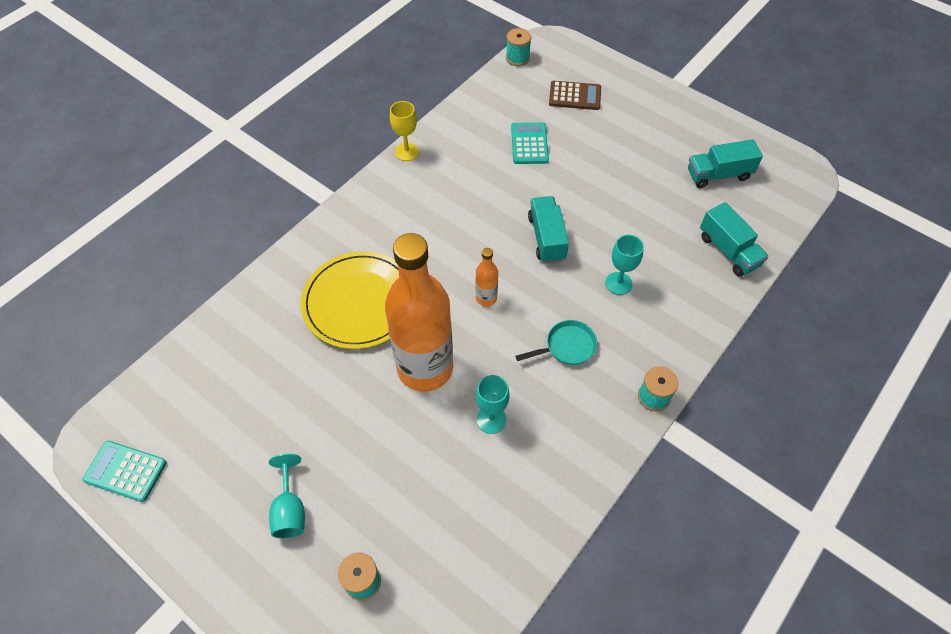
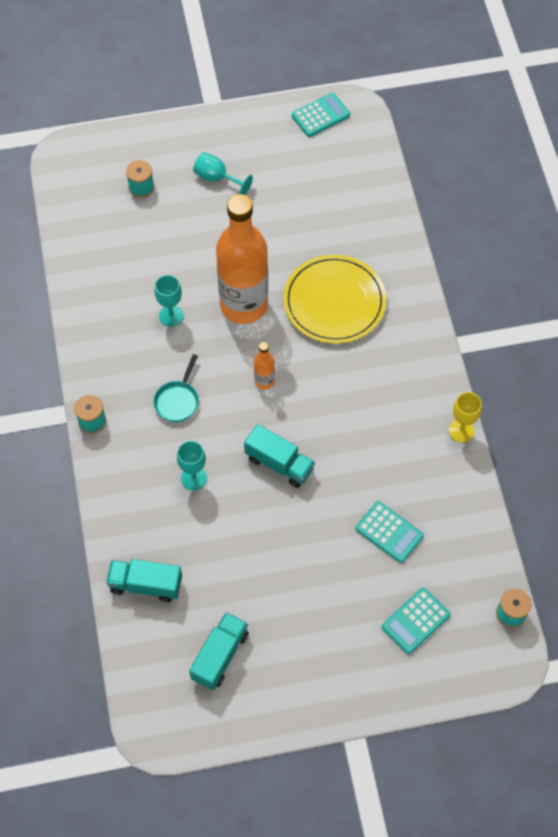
camera: 130 degrees right, 5 degrees up
(575, 96) = (415, 621): brown calculator -> turquoise calculator

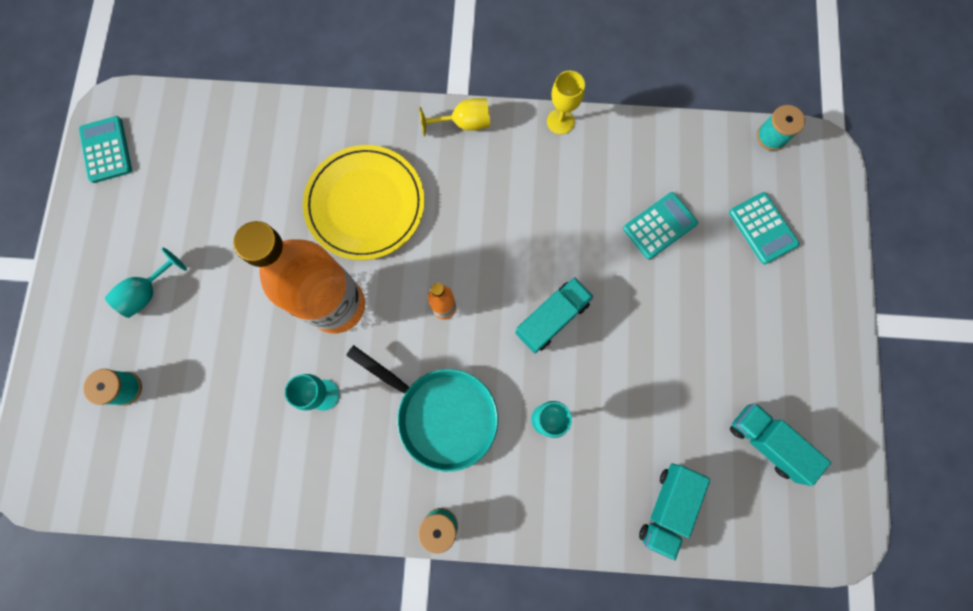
camera: 75 degrees left, 15 degrees up
(178, 400) = (441, 414): turquoise pan -> turquoise pan, size x1.81
(432, 356) = (464, 123): none -> yellow goblet

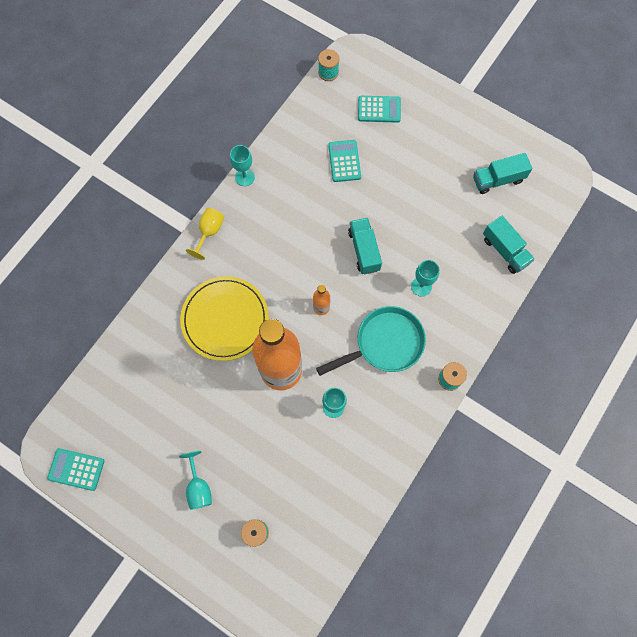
camera: 60 degrees left, 5 degrees down
(560, 121) = (245, 177): yellow goblet -> turquoise goblet

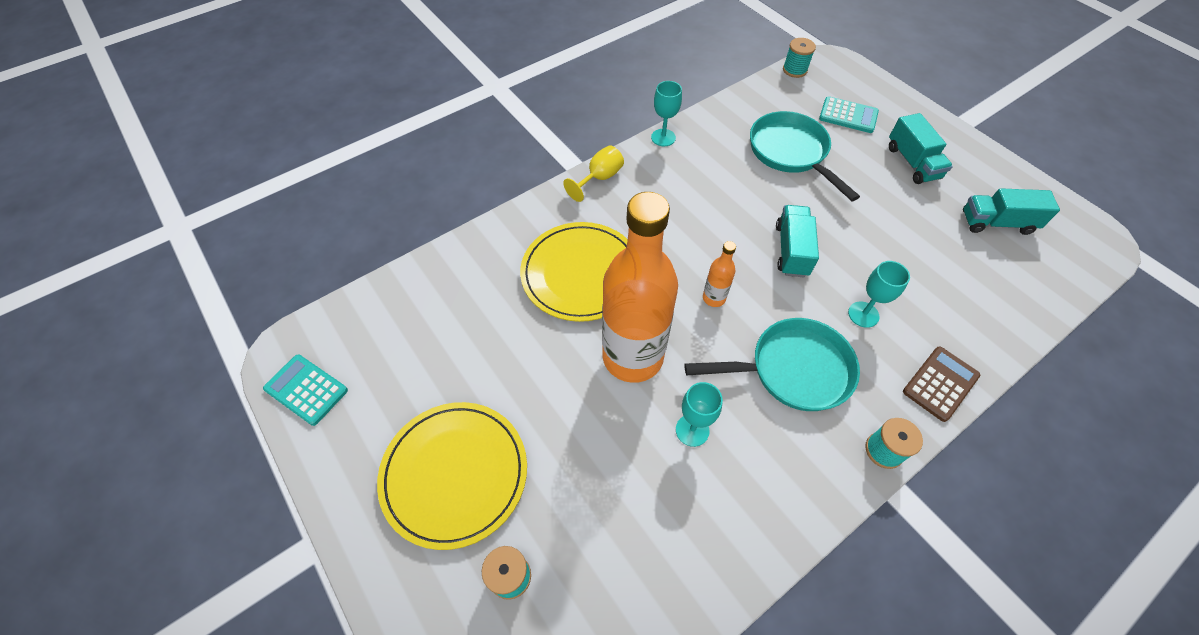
camera: 20 degrees right, 15 degrees down
(198, 487) = (455, 474): turquoise goblet -> yellow plate
(344, 161) = (791, 153): turquoise calculator -> turquoise pan
(476, 321) = (940, 383): none -> brown calculator
(505, 250) = (997, 306): turquoise truck -> turquoise truck (912, 162)

